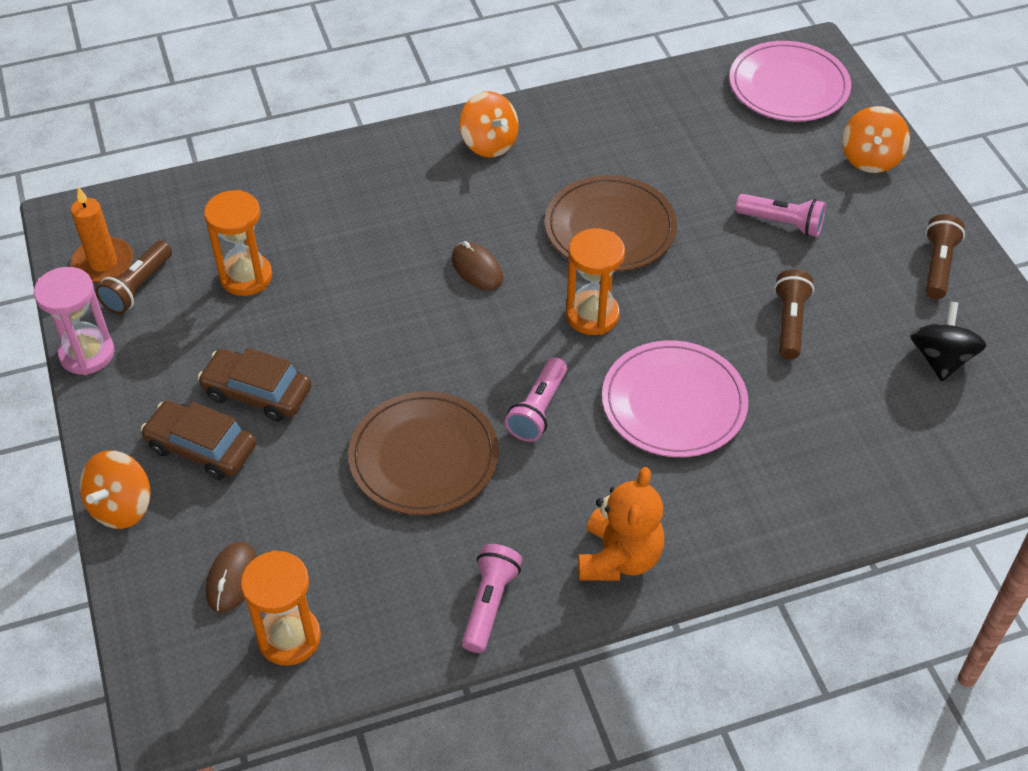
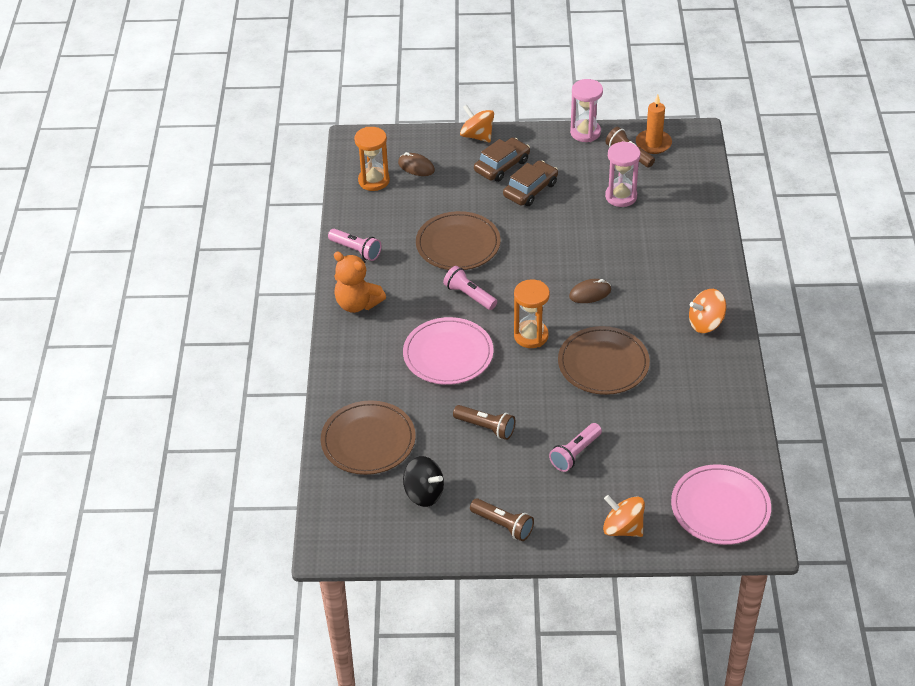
camera: 110 degrees right, 5 degrees down
(246, 277) = (621, 196): orange hourglass -> pink hourglass
(890, 451) = (368, 440): none -> brown plate

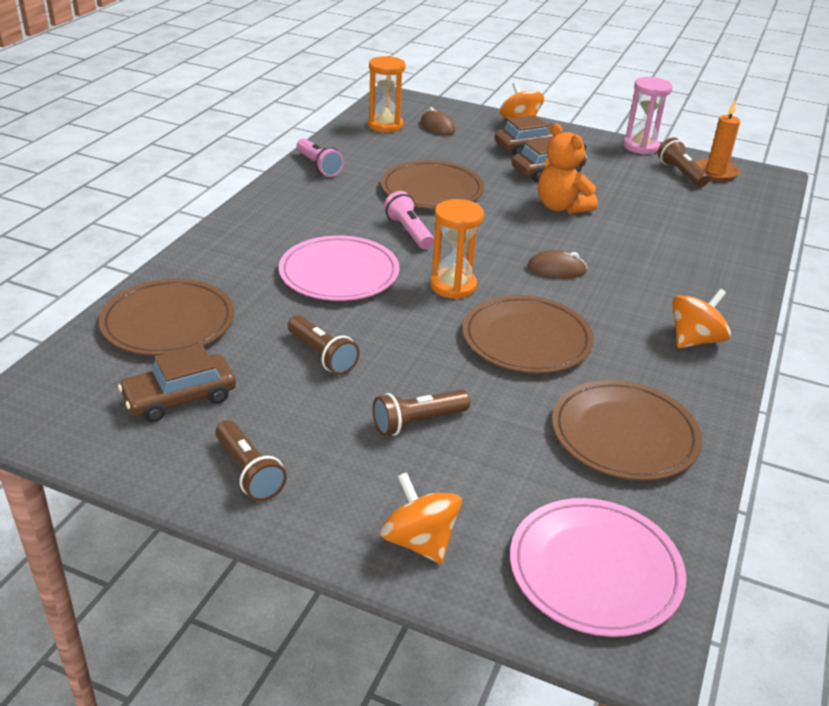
camera: 20 degrees right, 10 degrees down
(357, 304) = (279, 204): orange teddy bear -> orange teddy bear (561, 207)
(424, 493) = (180, 398): black spinning top -> brown car
(575, 454) = (417, 422): pink flashlight -> brown flashlight
(621, 196) = (650, 201): pink hourglass -> none
(696, 414) = (624, 434): none -> brown plate
(706, 323) = (694, 340): orange spinning top -> orange spinning top turned 135 degrees clockwise

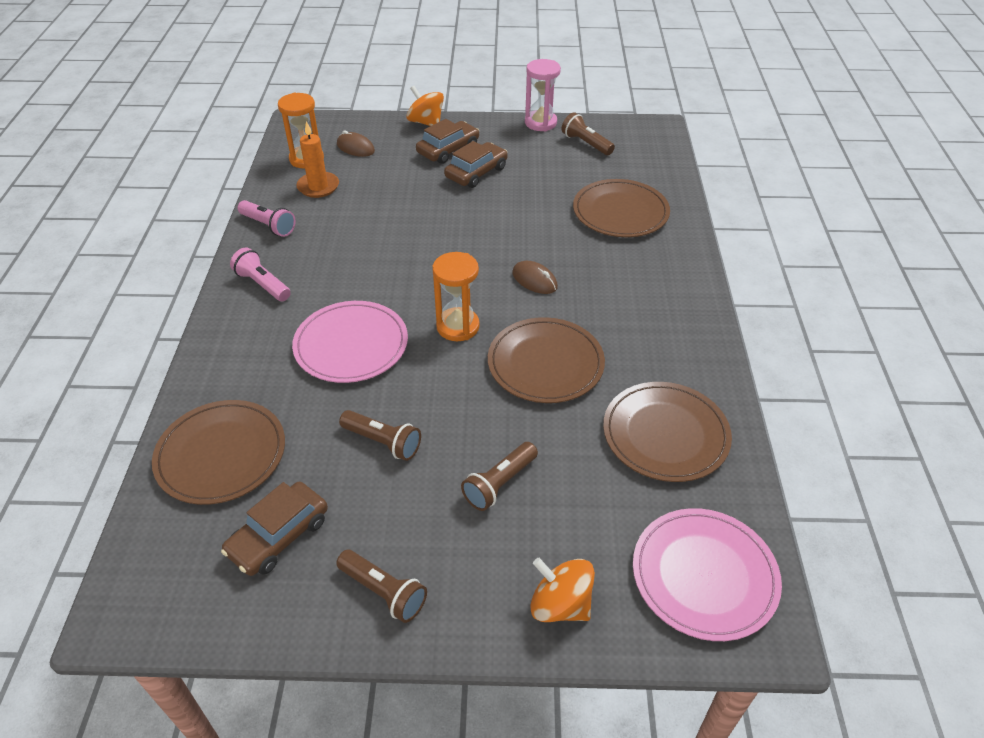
camera: 20 degrees left, 10 degrees up
(409, 232) = (390, 278): pink flashlight -> pink flashlight (262, 284)
(432, 190) = (386, 223): brown plate -> brown plate (620, 212)
(556, 269) = (534, 280): brown mouse -> brown mouse turned 60 degrees clockwise
(561, 207) = (507, 210): orange teddy bear -> none
(694, 340) = (675, 319): orange spinning top -> none
(716, 172) = (613, 134): orange candle -> orange candle (318, 187)

